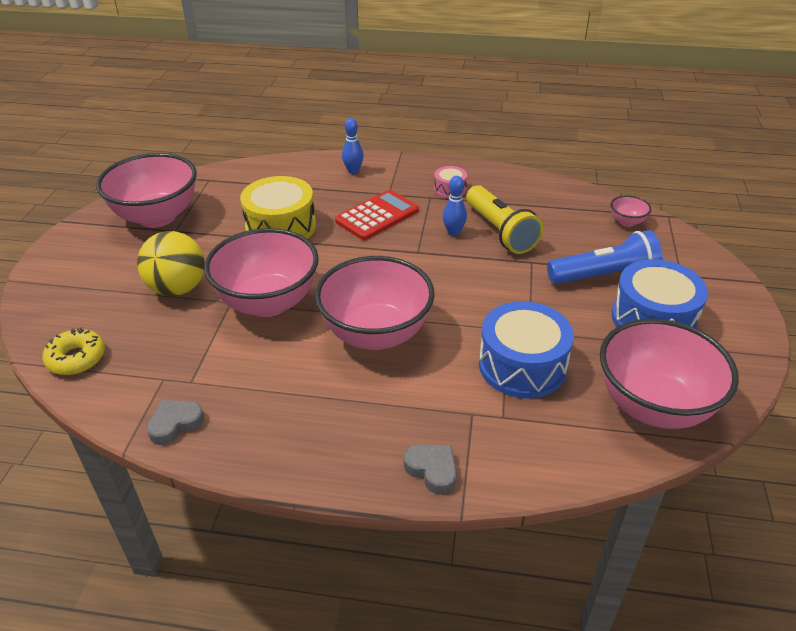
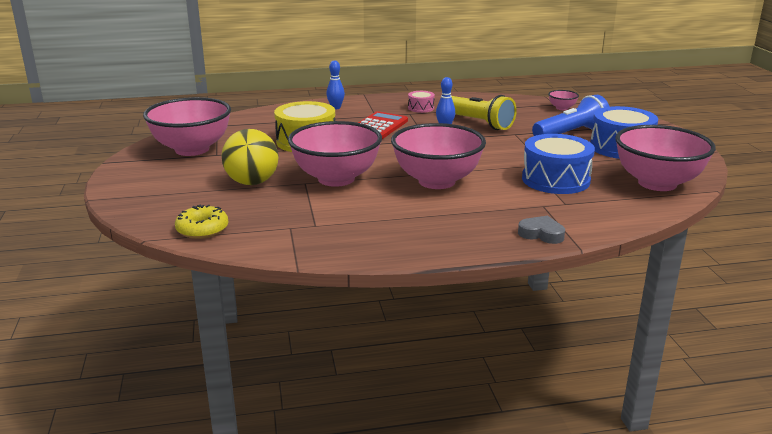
camera: 20 degrees left, 15 degrees down
(175, 424) = (325, 247): grey heart -> none

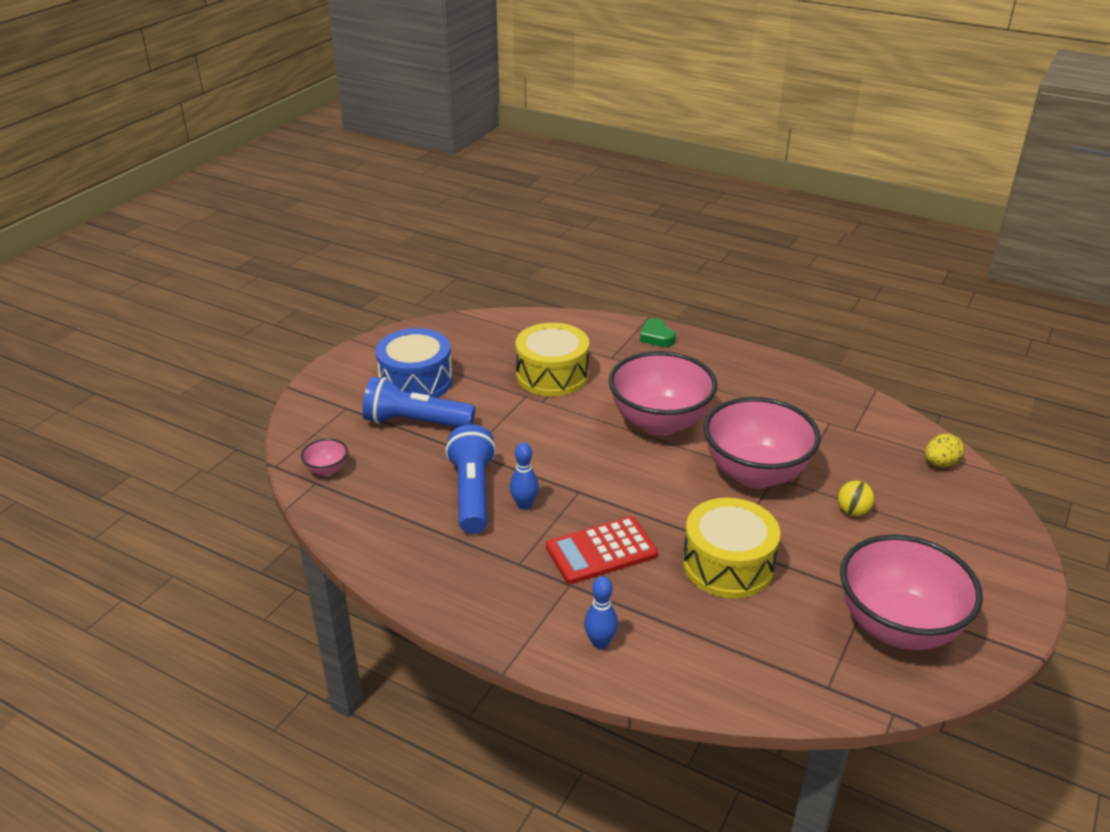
camera: 140 degrees left, 10 degrees up
(202, 229) = (940, 463): yellow donut -> yellow egg
(252, 182) = (853, 511): yellow ball -> yellow ball, size x0.51
(421, 108) = (485, 569): pink drum -> none
(478, 123) = (472, 493): yellow flashlight -> blue flashlight
(541, 234) = (656, 337): grey heart -> green heart
(555, 180) = (552, 375): blue drum -> yellow drum
(657, 183) = (481, 335): pink bowl -> none

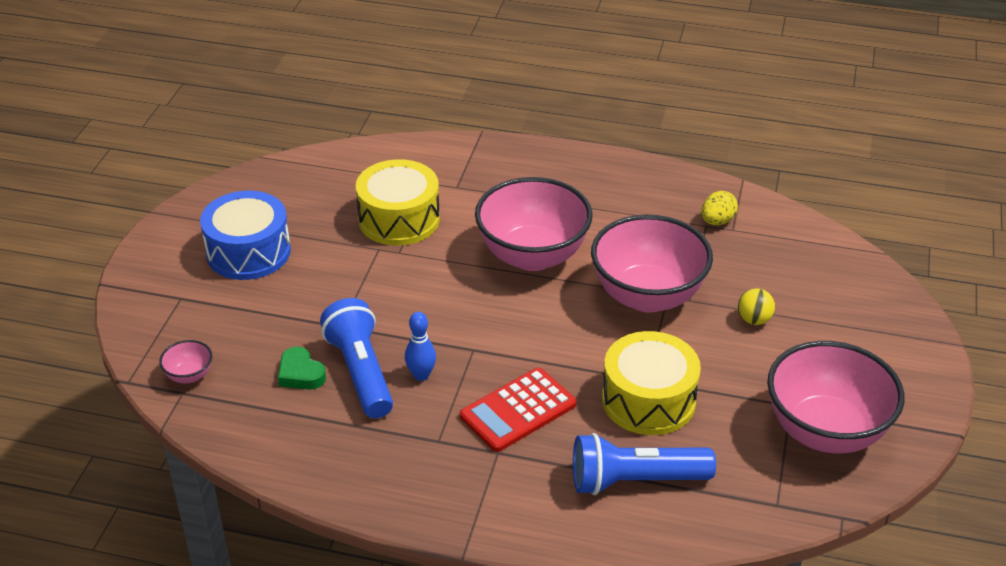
camera: 15 degrees left, 5 degrees up
(415, 422) = (267, 302): blue flashlight -> blue flashlight (635, 481)
(600, 642) = (548, 506): blue bowling pin -> none
(656, 337) = (498, 154): green heart -> green heart (300, 374)
(940, 463) = (825, 252): yellow egg -> yellow egg (717, 221)

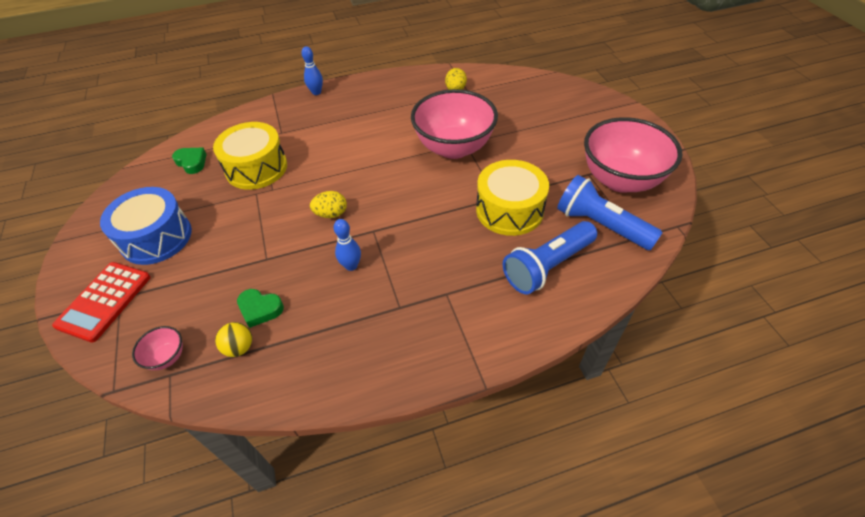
camera: 30 degrees left, 10 degrees up
(335, 182) = (192, 162): none -> green heart
(360, 372) = (305, 285): blue flashlight -> blue flashlight (601, 225)
(442, 309) = (331, 214): none -> yellow egg
(518, 410) = (436, 257): red calculator -> red calculator (104, 301)
(532, 256) = (364, 154): pink bowl -> none
(536, 151) = (316, 92): none -> blue bowling pin
(754, 320) = (524, 135): yellow ball -> yellow ball (239, 347)

